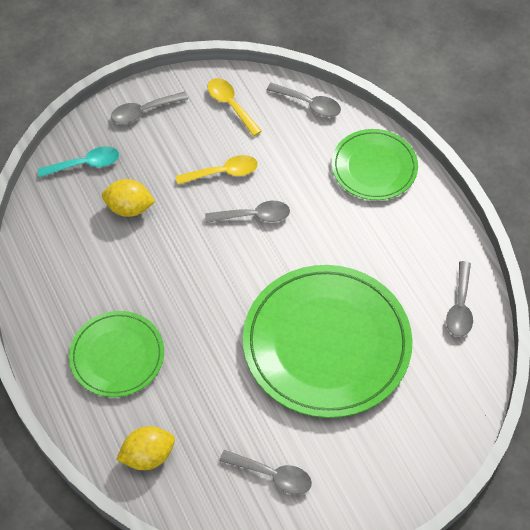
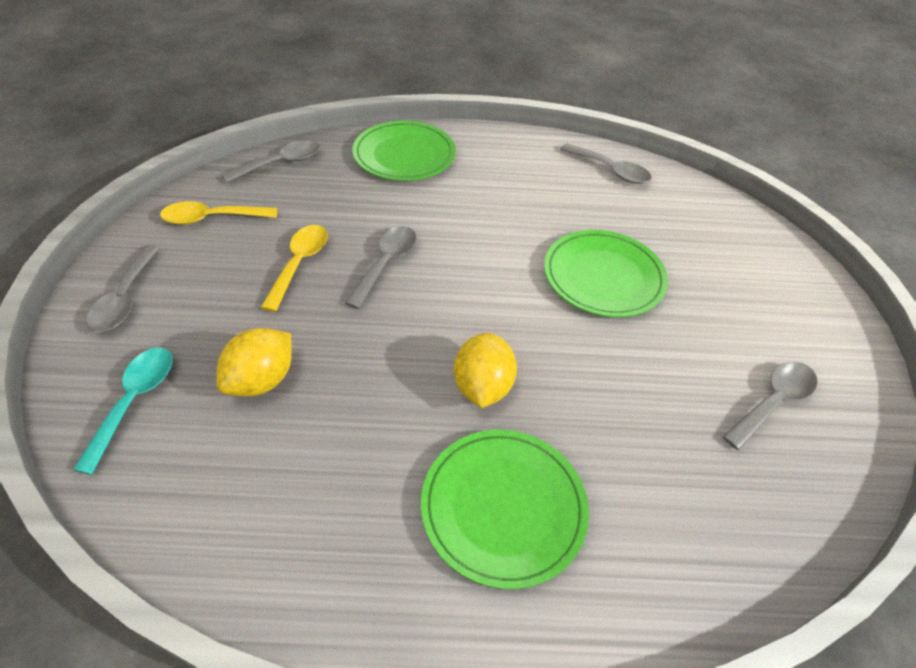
camera: 65 degrees left, 10 degrees down
(148, 455) = (701, 541): yellow lemon -> yellow lemon (482, 387)
(326, 343) = (603, 276): green plate -> green plate, size x0.56

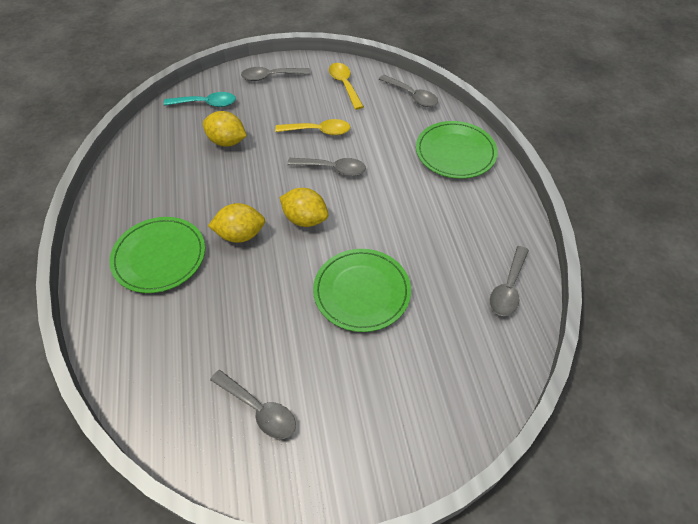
camera: 80 degrees right, 5 degrees up
(472, 308) = (305, 219): none -> yellow lemon

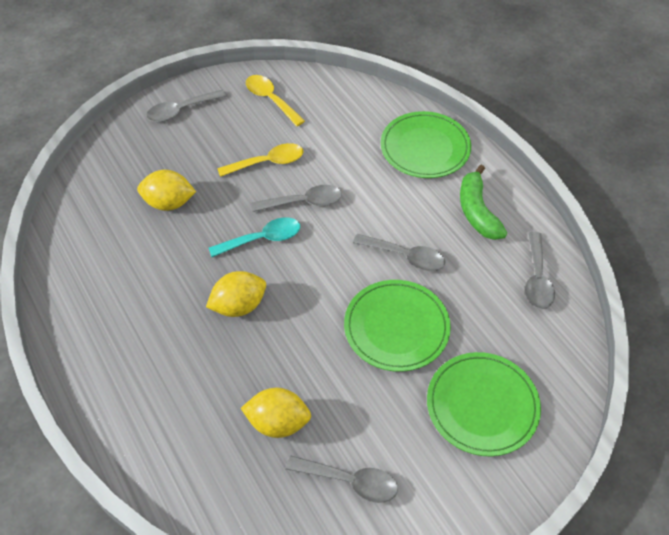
camera: 20 degrees left, 0 degrees up
(159, 257) = (160, 358): green plate -> green plate (482, 405)
(206, 103) = (120, 163): turquoise spoon -> turquoise spoon (262, 239)
(305, 219) = (301, 267): yellow lemon -> yellow lemon (278, 422)
(412, 96) = (351, 94): grey spoon -> grey spoon (405, 256)
(478, 216) = (477, 211): none -> green banana

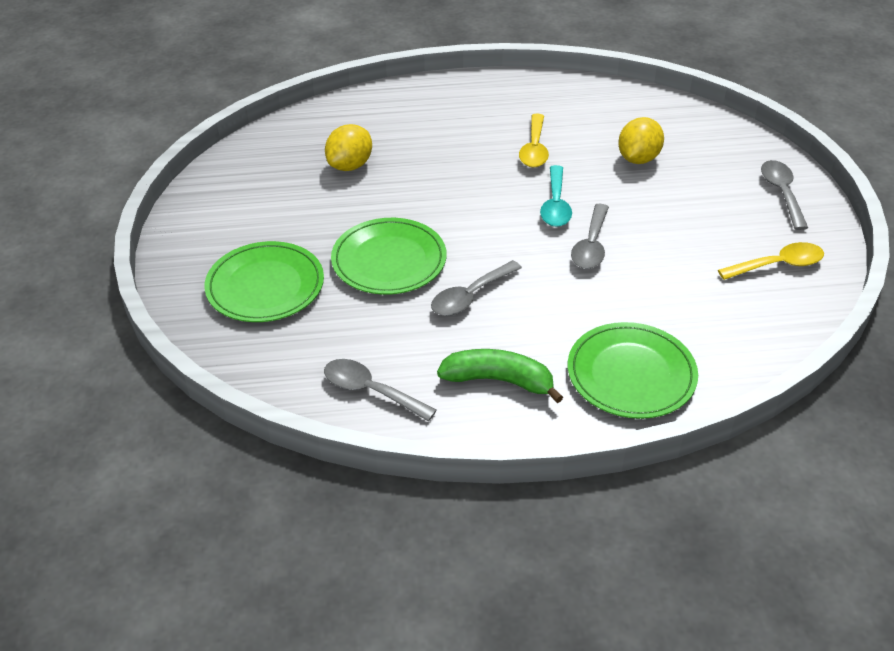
camera: 115 degrees right, 10 degrees down
(239, 306) = (483, 172): yellow lemon -> none
(268, 162) = (666, 235): yellow spoon -> yellow spoon (534, 149)
(350, 481) = (268, 188): grey spoon -> none

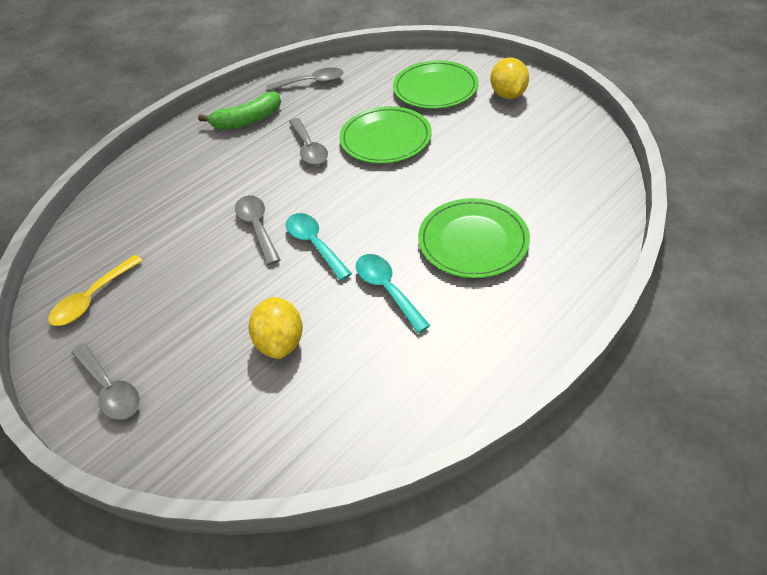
camera: 145 degrees right, 5 degrees up
(350, 165) = (508, 179): yellow lemon -> yellow lemon (508, 95)
(470, 296) = (309, 148): grey spoon -> grey spoon turned 150 degrees clockwise
(534, 149) = (387, 289): yellow spoon -> turquoise spoon
(631, 374) = (170, 163): green plate -> green plate (473, 241)

